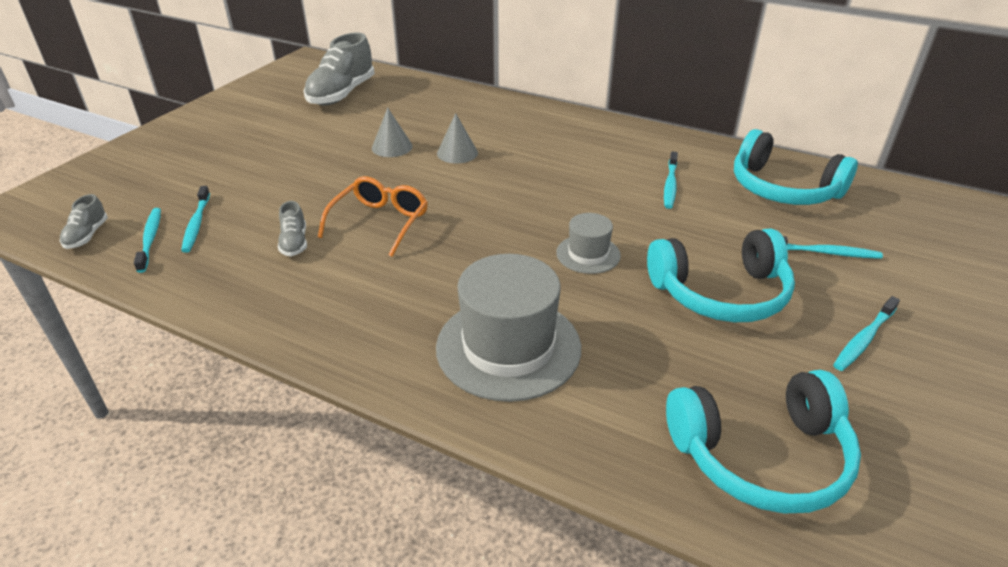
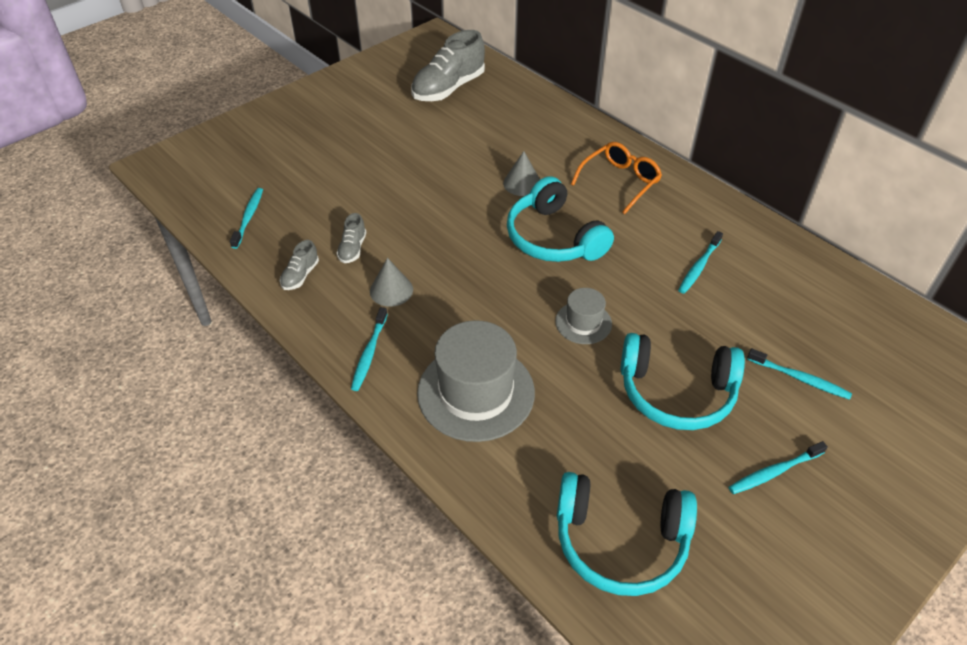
camera: 20 degrees right, 10 degrees up
(87, 236) = (205, 202): grey shoe -> grey shoe (300, 275)
(196, 224) = (285, 211): turquoise toothbrush -> turquoise toothbrush (369, 353)
(380, 222) = (426, 245): orange glasses -> orange glasses (620, 182)
(392, 147) = (468, 163): grey cone -> grey cone (391, 290)
(783, 188) = (807, 298): turquoise headphones -> turquoise headphones (554, 238)

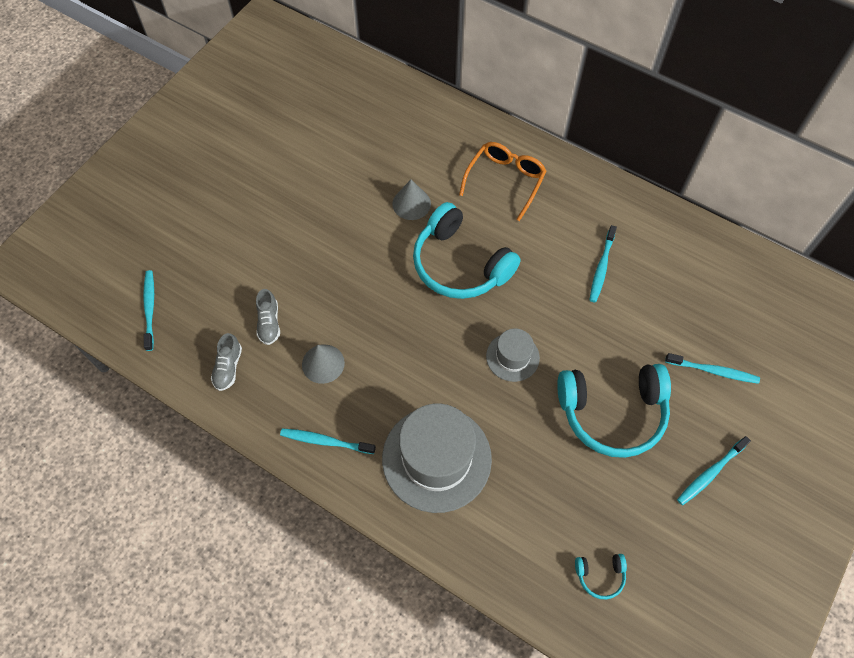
camera: 15 degrees left, 15 degrees up
(369, 353) = (325, 441): turquoise toothbrush -> turquoise toothbrush turned 105 degrees clockwise
(448, 88) = (301, 93): grey shoe -> none
(620, 541) = (600, 575): turquoise headphones -> turquoise headphones, size x0.42

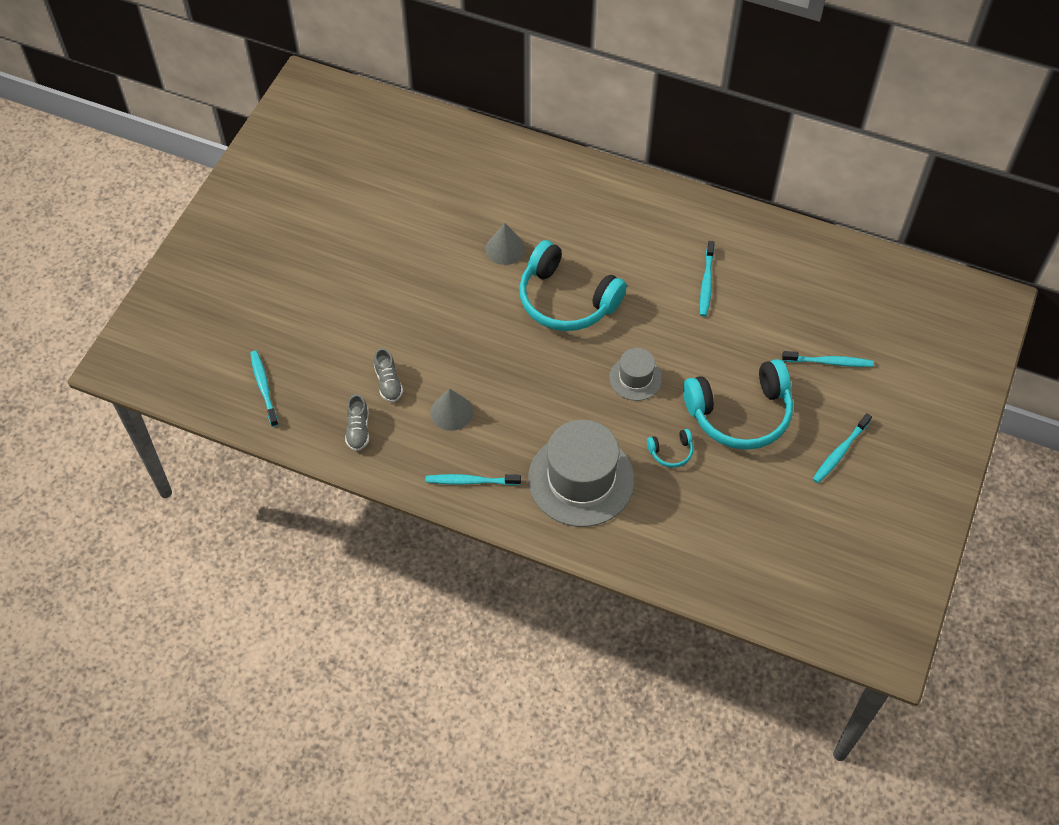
camera: 10 degrees left, 5 degrees down
(505, 180) = (595, 213): orange glasses -> none
(600, 575) = (753, 554): turquoise headphones -> turquoise headphones (671, 452)

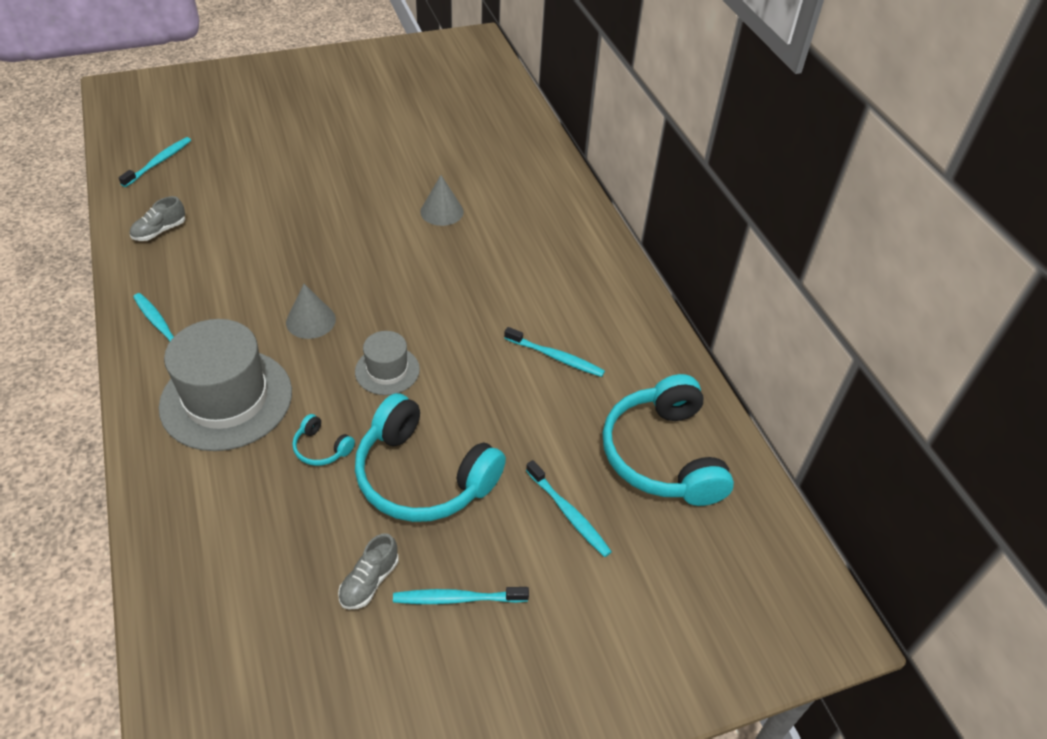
camera: 45 degrees right, 10 degrees down
(388, 383) = (227, 222): grey shoe -> grey shoe (369, 581)
(451, 412) = (229, 273): grey cone -> grey cone (310, 320)
(566, 300) = (428, 276): turquoise headphones -> turquoise headphones (663, 455)
(706, 283) = (556, 357): turquoise toothbrush -> turquoise toothbrush turned 120 degrees counterclockwise

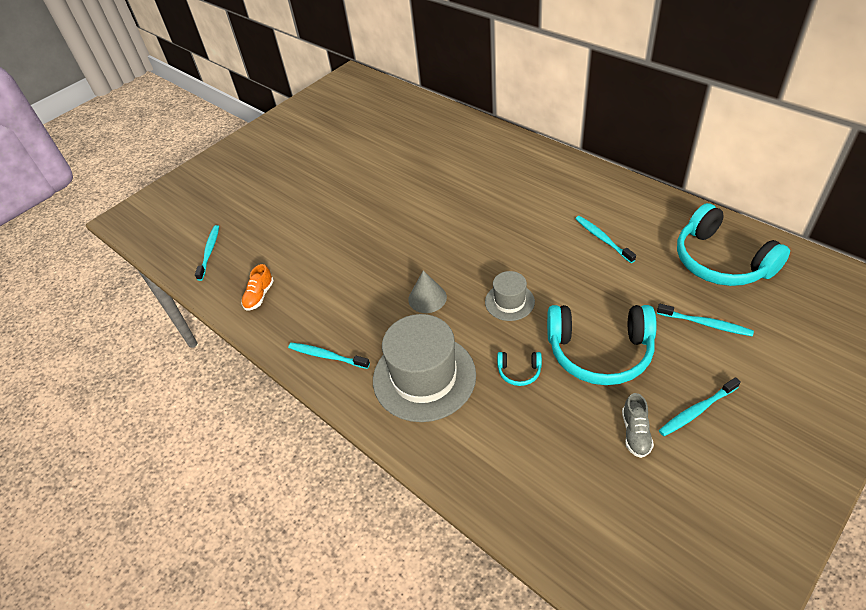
camera: 20 degrees left, 0 degrees up
(160, 231) = (259, 296): grey shoe -> orange shoe
(442, 211) = (440, 189): grey cone -> none
(556, 357) = (602, 239): turquoise toothbrush -> turquoise toothbrush turned 120 degrees counterclockwise

